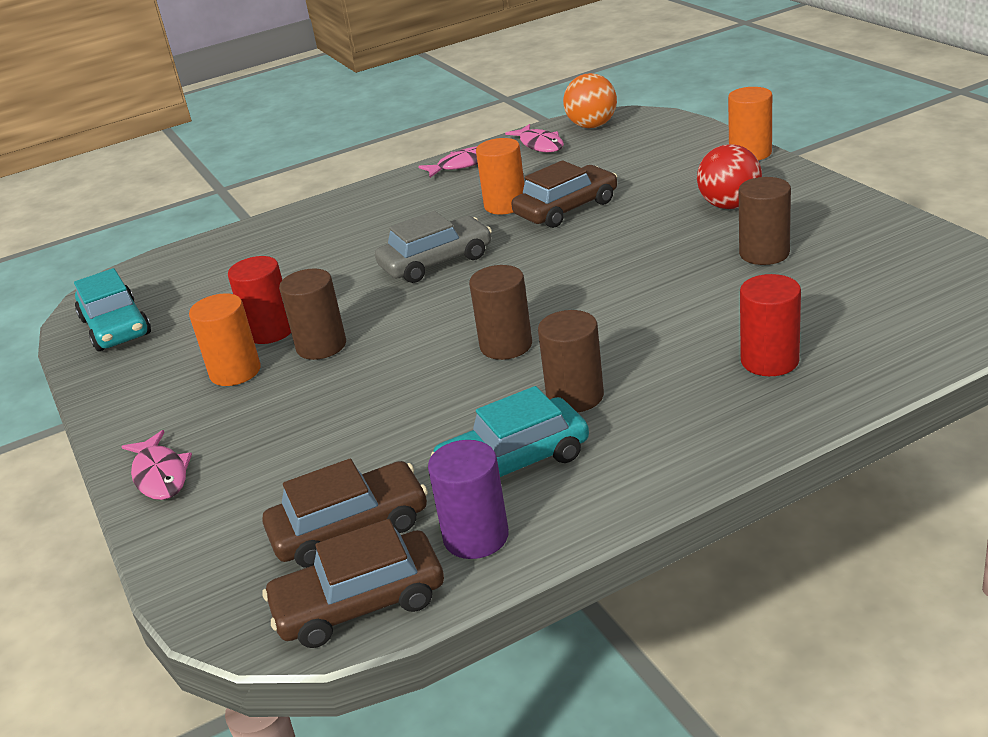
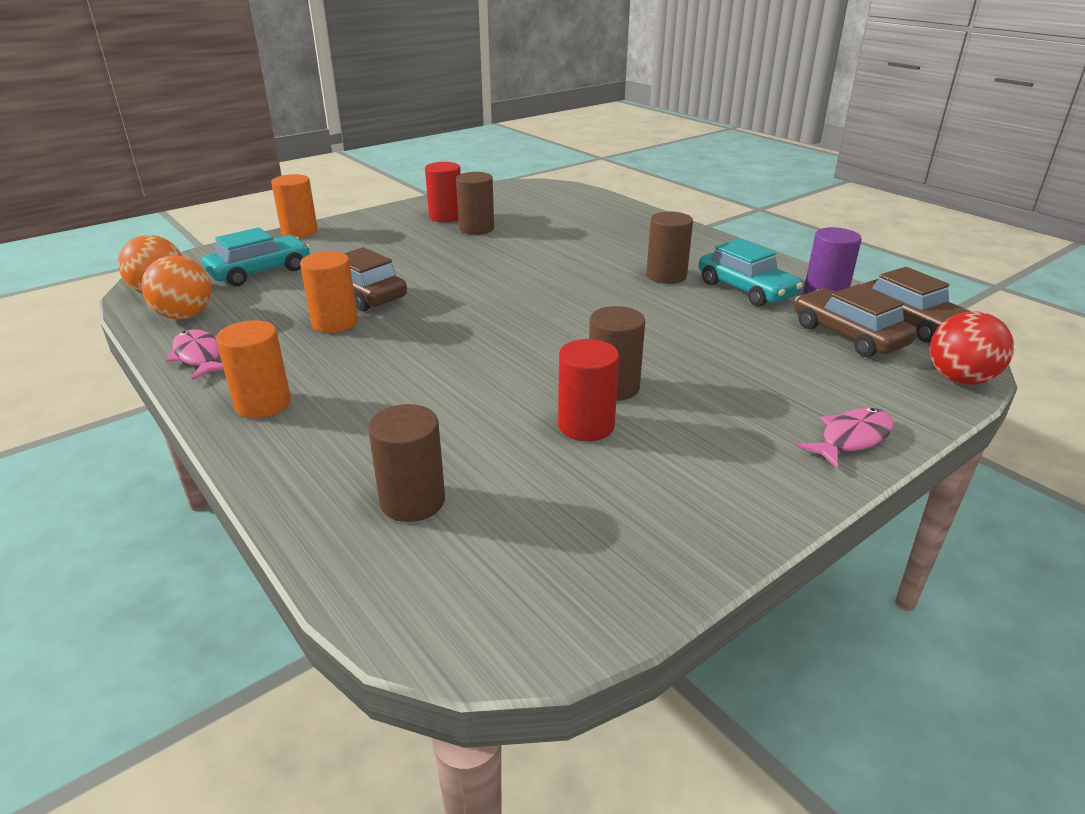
camera: 105 degrees left, 0 degrees up
(115, 327) = (579, 575): turquoise car -> turquoise car (260, 271)
(235, 372) = (669, 432): orange cylinder -> orange cylinder (263, 404)
(436, 262) = (449, 346): grey car -> none
(506, 345) = (604, 302): brown cylinder -> brown cylinder (412, 501)
(540, 145) = (185, 316): pink fish -> orange ball
(729, 205) = (394, 238): red ball -> red ball (959, 379)
(769, 361) = (613, 228): red cylinder -> red cylinder (446, 216)

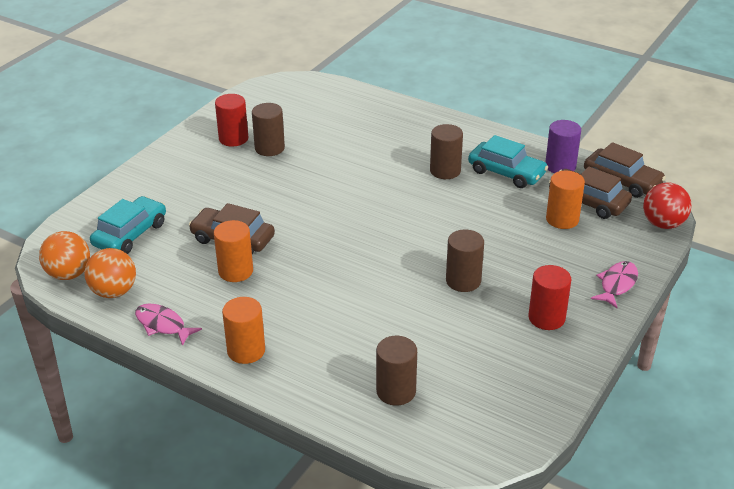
camera: 20 degrees left, 5 degrees up
(299, 231) = (122, 182): orange cylinder -> orange cylinder (562, 219)
(586, 425) = (463, 314): red cylinder -> red cylinder (546, 318)

